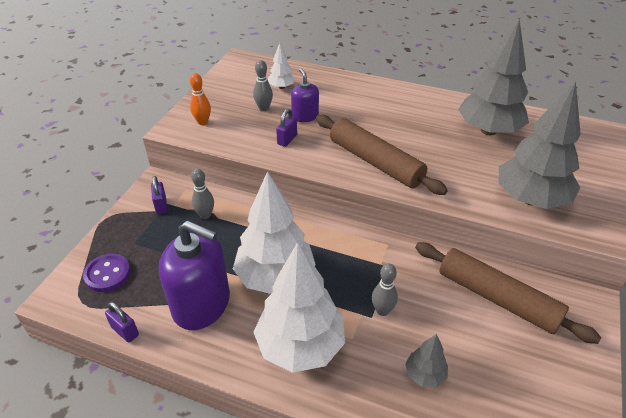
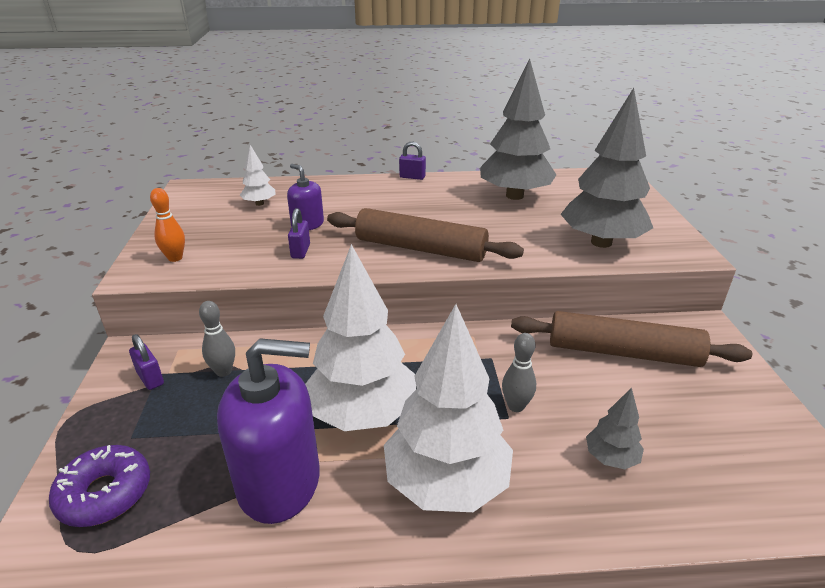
camera: 25 degrees left, 10 degrees down
(107, 274) = (105, 493): purple button -> purple donut
(125, 331) = (175, 564): purple padlock -> purple padlock (412, 177)
(264, 108) = (250, 228): grey bowling pin -> none

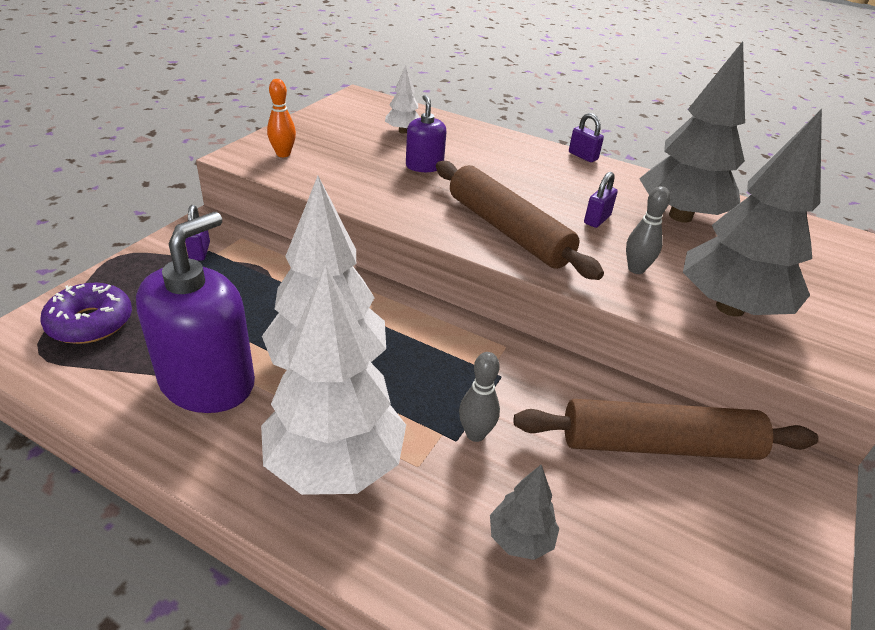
camera: 30 degrees right, 5 degrees up
(223, 371) = (256, 271): grey bowling pin -> grey bowling pin (636, 269)
(279, 482) = (208, 383): purple soap dispenser -> purple soap dispenser turned 90 degrees counterclockwise
(300, 251) = (391, 188): purple padlock -> purple padlock (597, 219)
(623, 352) = (658, 445): brown rolling pin -> brown rolling pin turned 45 degrees counterclockwise

